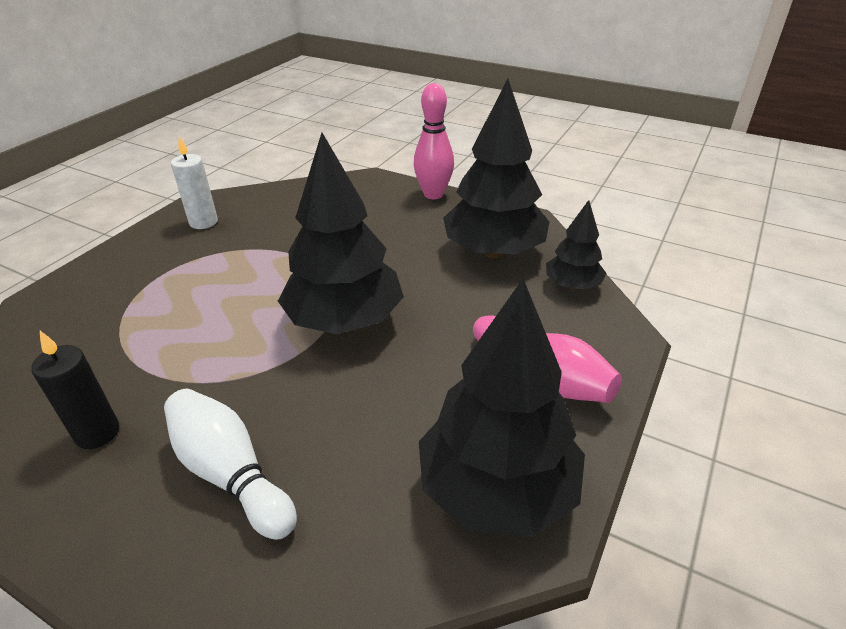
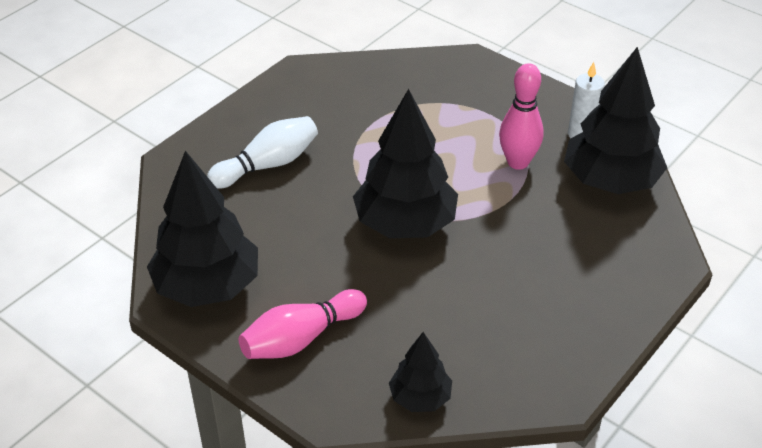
camera: 100 degrees right, 5 degrees up
(97, 433) = (322, 107): black candle -> none
(433, 194) = (629, 315): pink bowling pin -> pink bowling pin (518, 162)
(493, 251) = (494, 346): black tree -> black tree (610, 181)

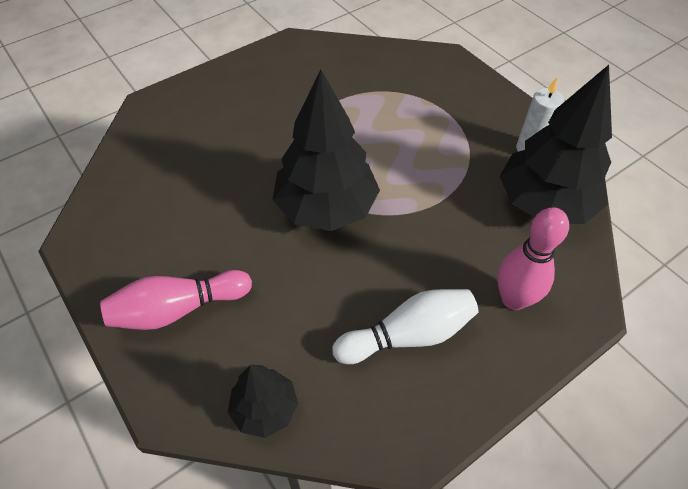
camera: 15 degrees right, 10 degrees up
(208, 286) = (119, 233): black tree -> none
(268, 165) = (226, 124): white bowling pin -> white bowling pin (408, 335)
(518, 162) = (457, 165): pink bowling pin -> pink bowling pin (513, 299)

